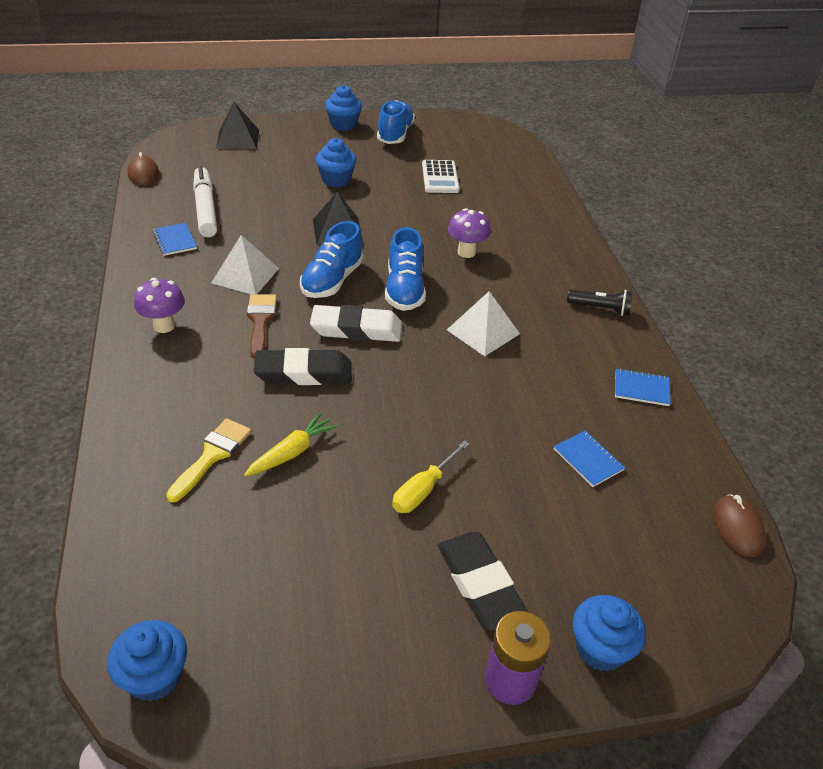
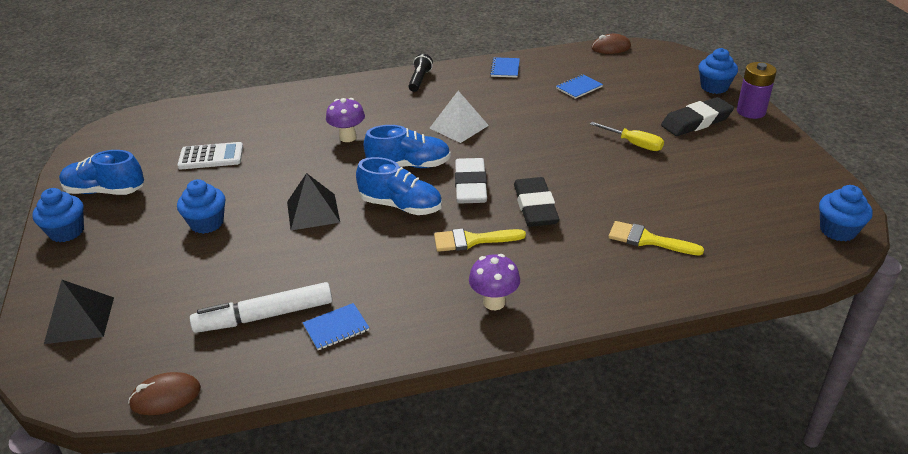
camera: 90 degrees left, 5 degrees down
(245, 275) = (399, 261): white pyramid -> none
(260, 321) = (472, 240): brown brush -> yellow brush
(292, 452) = (626, 201): yellow carrot -> none

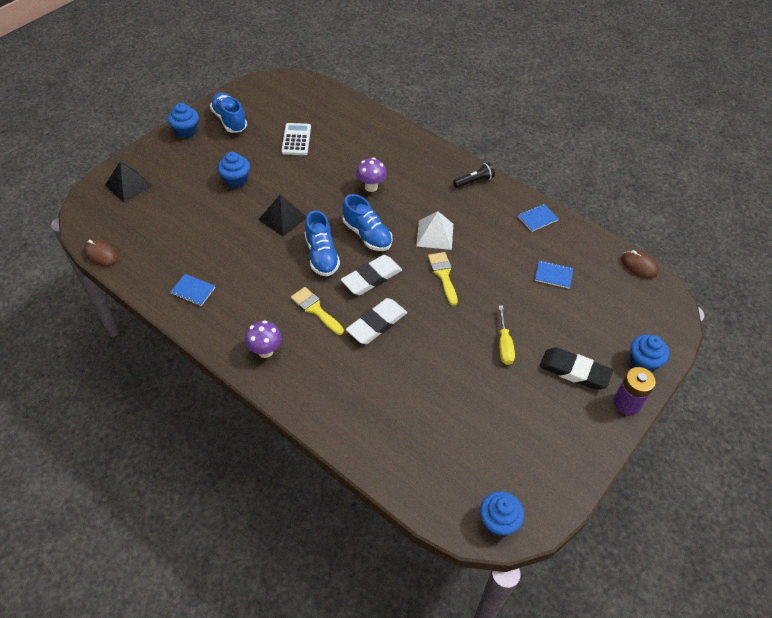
camera: 50 degrees right, 15 degrees up
(211, 157) = (296, 139): white calculator -> white calculator turned 135 degrees counterclockwise
(265, 316) = (181, 255): white marker -> none
(535, 207) = (377, 324): black eraser -> white eraser
(647, 240) = (390, 404): yellow brush -> yellow brush (443, 275)

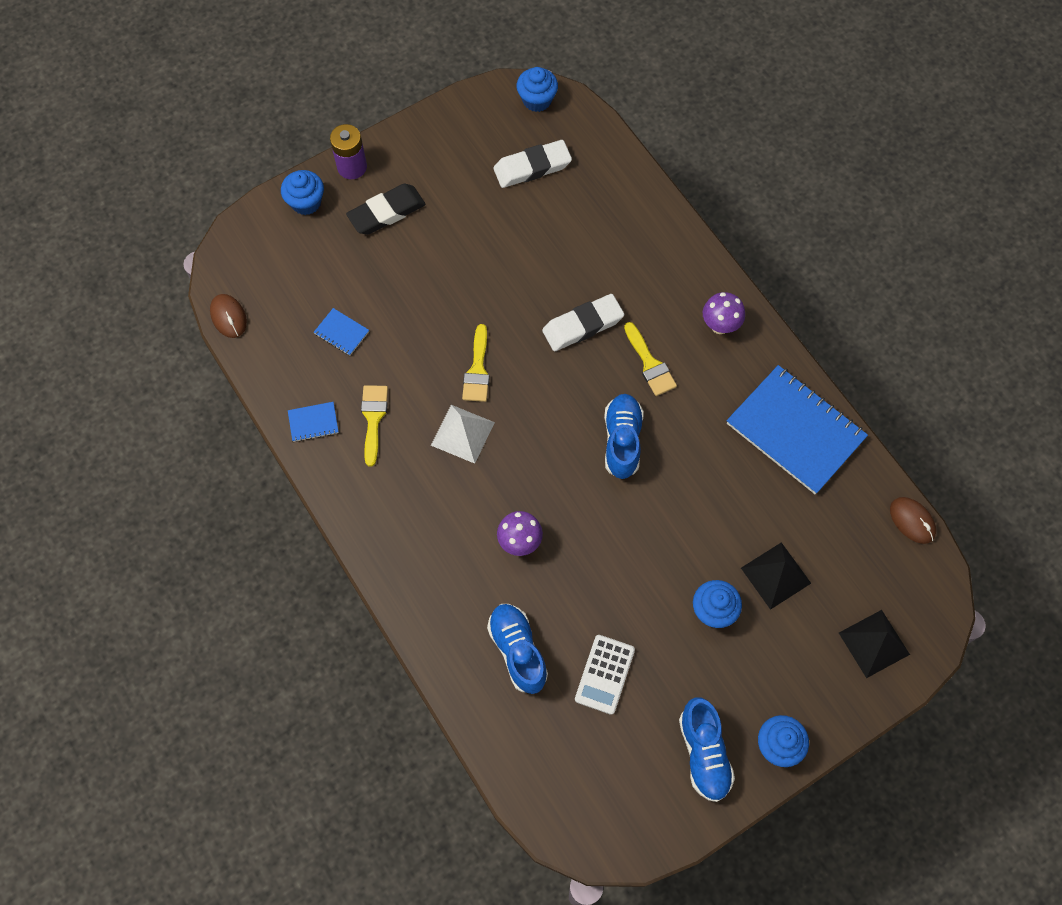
camera: 160 degrees left, 15 degrees up
(193, 290) = (795, 431): blue notebook -> blue notebook, size x2.44
(283, 218) = (659, 518): black pyramid -> black pyramid (775, 575)
(367, 235) = (553, 458): blue shoe -> blue shoe (517, 651)
(371, 278) = (568, 389): white eraser -> white eraser (532, 167)
(474, 181) = (367, 512): black flashlight -> none
(499, 229) = (373, 419): none -> yellow brush
(504, 345) = (447, 262): yellow screwdriver -> none
(574, 371) = (386, 212): black eraser -> black eraser turned 75 degrees counterclockwise

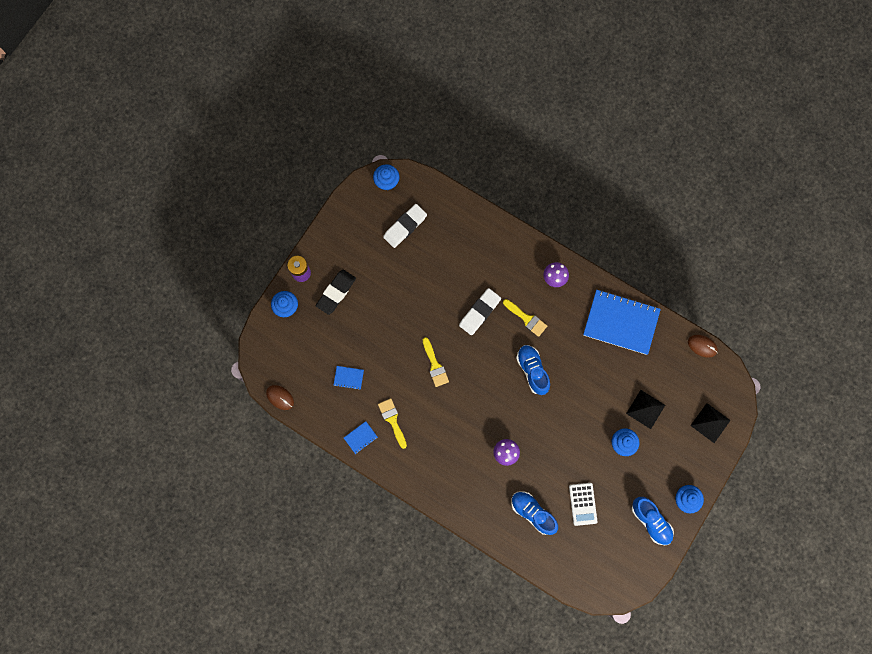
camera: 25 degrees left, 10 degrees up
(463, 433) = (445, 406): white pyramid -> none

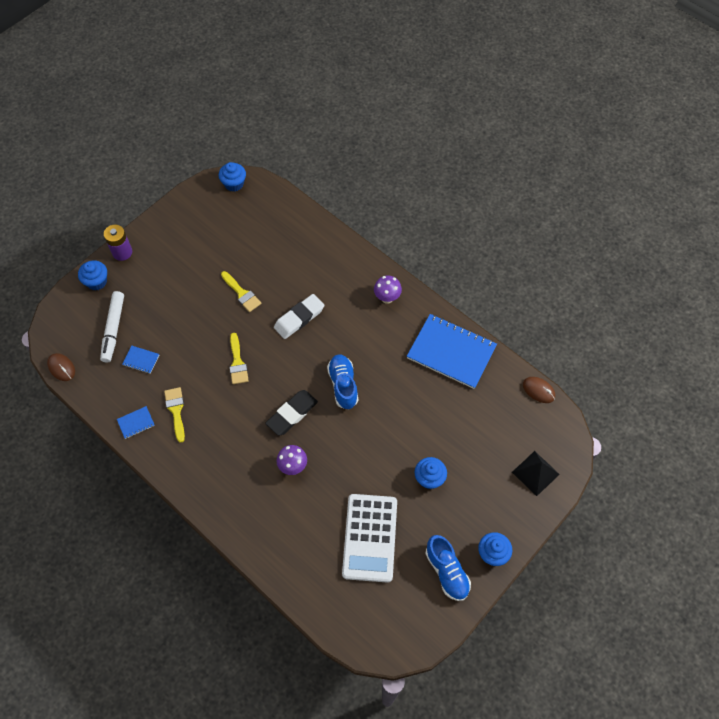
camera: 10 degrees right, 15 degrees down
(315, 352) = (113, 329): none -> white marker
(336, 292) = (152, 276): black eraser -> black eraser (292, 414)
(405, 227) = (241, 226): white eraser -> none
(526, 319) = (348, 332): yellow brush -> yellow brush (242, 293)
(532, 512) = (309, 537): blue shoe -> none
(583, 504) = (370, 538): white calculator -> white calculator, size x1.77
(645, 409) = (463, 446): black pyramid -> none

